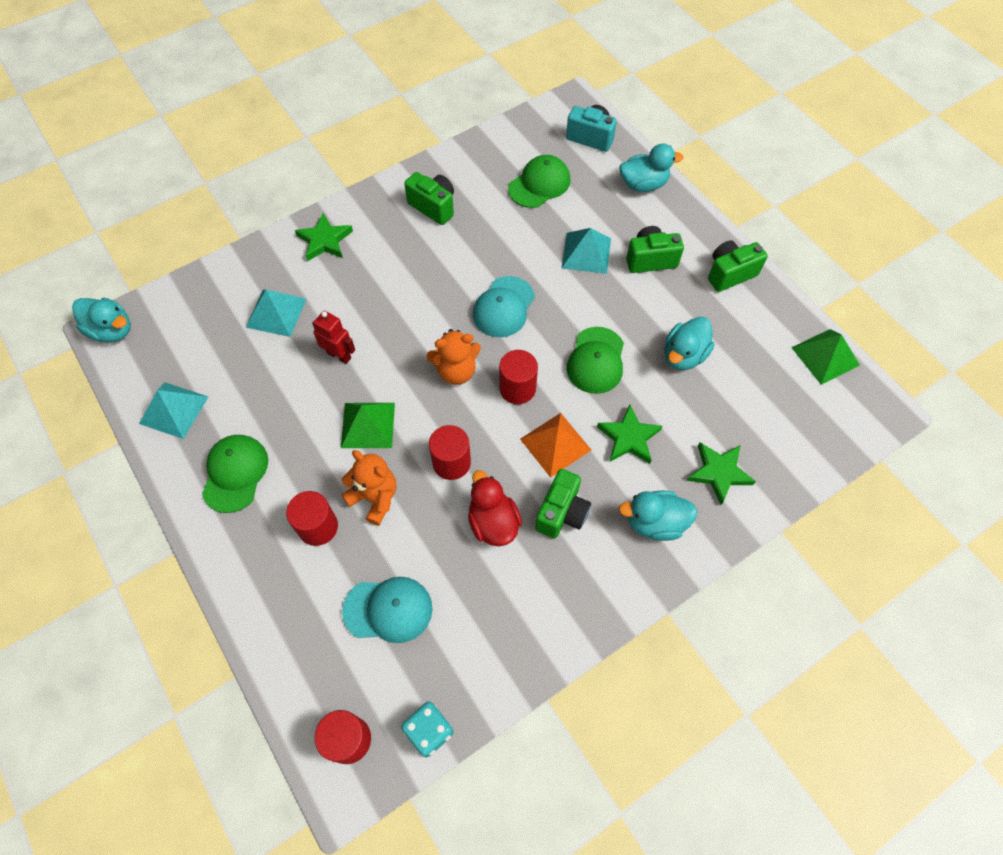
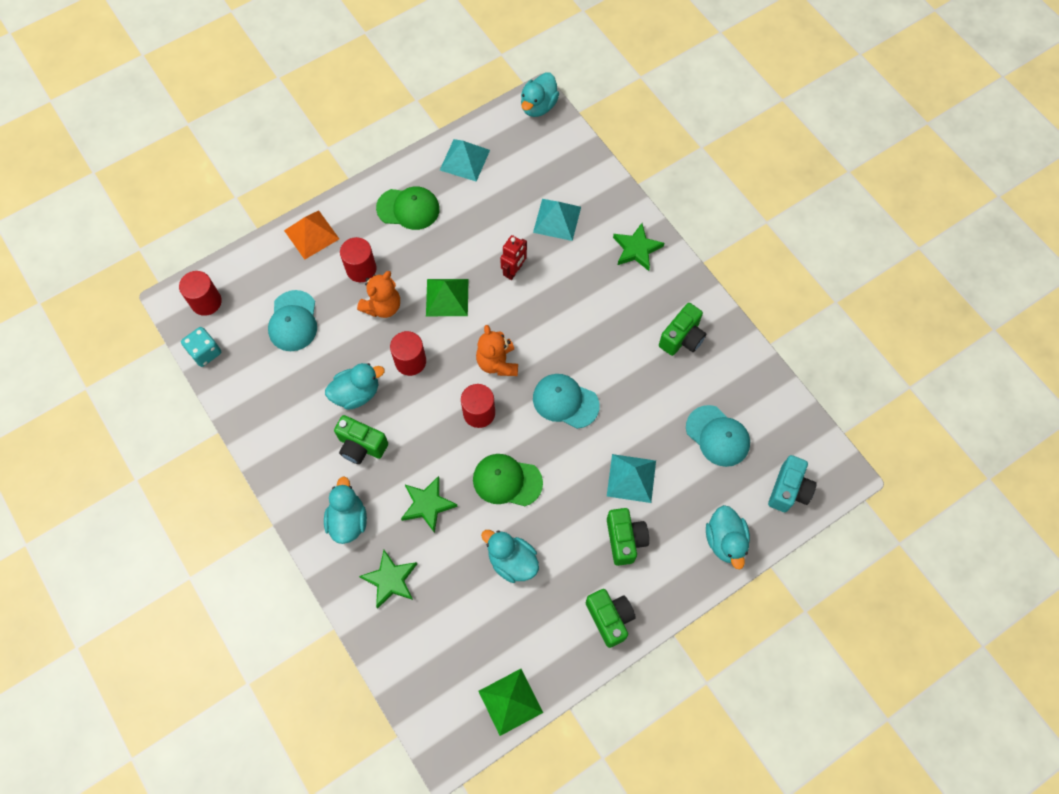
camera: 90 degrees right, 5 degrees up
(493, 522) = (356, 393): red duck -> turquoise duck
(539, 184) = (717, 436): green cap -> turquoise cap
(555, 444) = (423, 443): orange pyramid -> orange pyramid (311, 234)

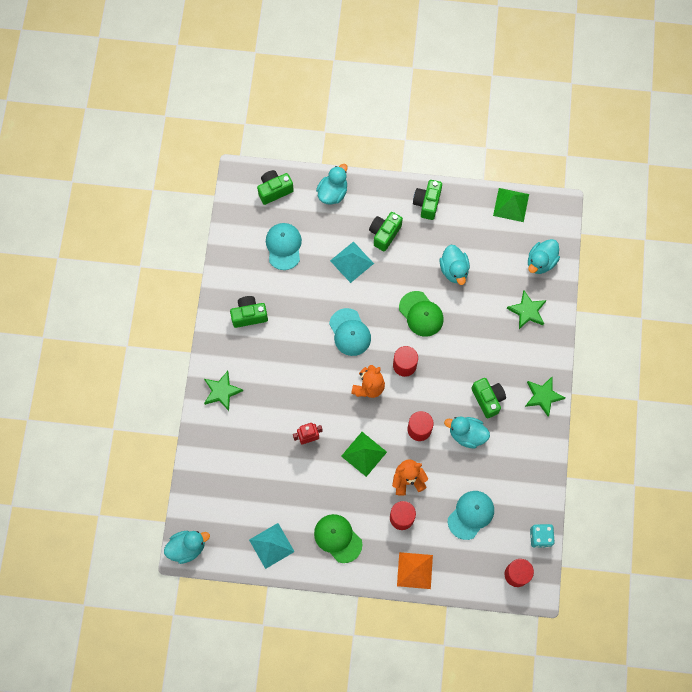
camera: 140 degrees left, 5 degrees up
(348, 520) = (527, 362): turquoise duck -> turquoise duck (541, 262)
(427, 504) = (476, 335): green star -> green star (543, 396)
(557, 219) = (251, 452): turquoise pyramid -> none
(788, 490) = (274, 190): turquoise camera -> green camera

